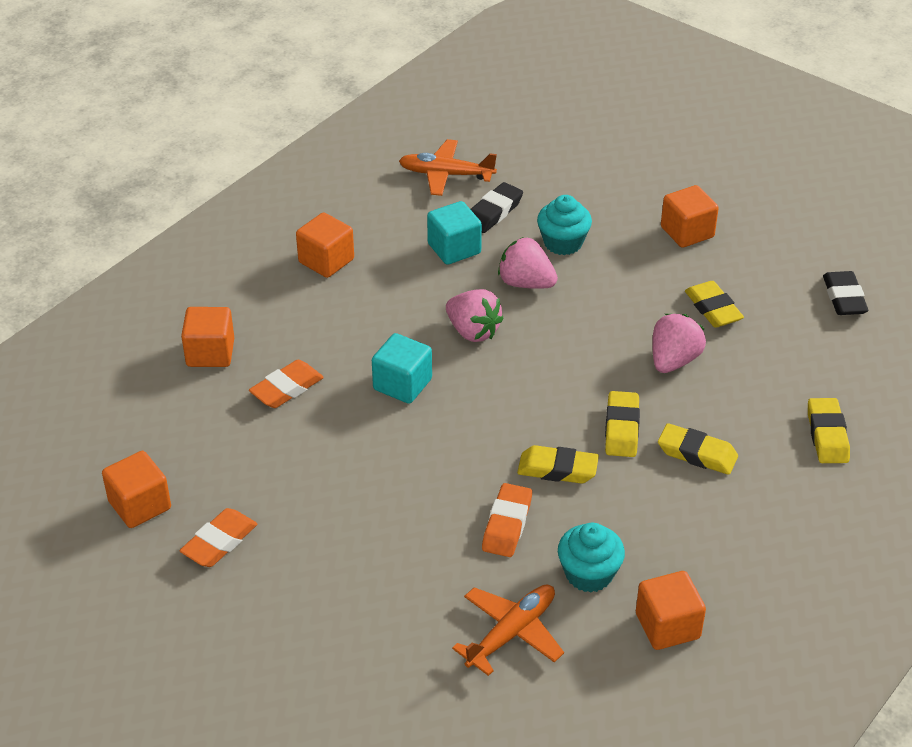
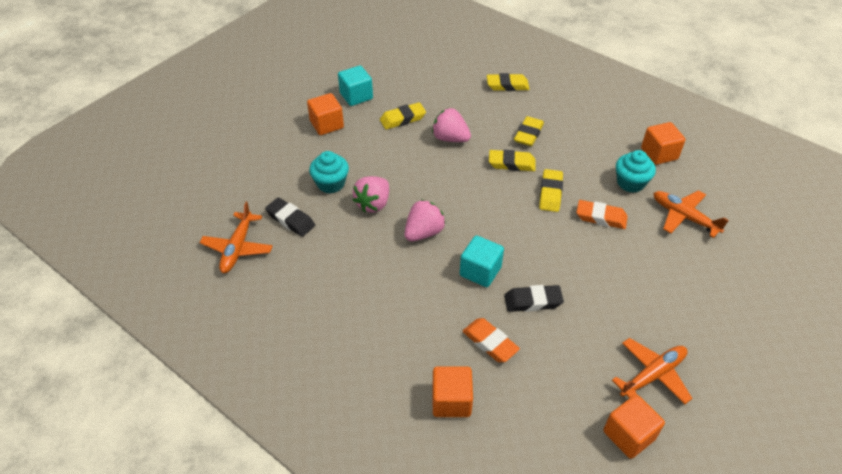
camera: 90 degrees left, 5 degrees up
(219, 542) = (653, 375): orange eraser -> orange plane
(326, 261) = (338, 324): orange cube -> none
(454, 249) = (331, 243): turquoise cube -> turquoise cube (356, 96)
(844, 298) = (394, 68): black eraser -> black eraser (533, 301)

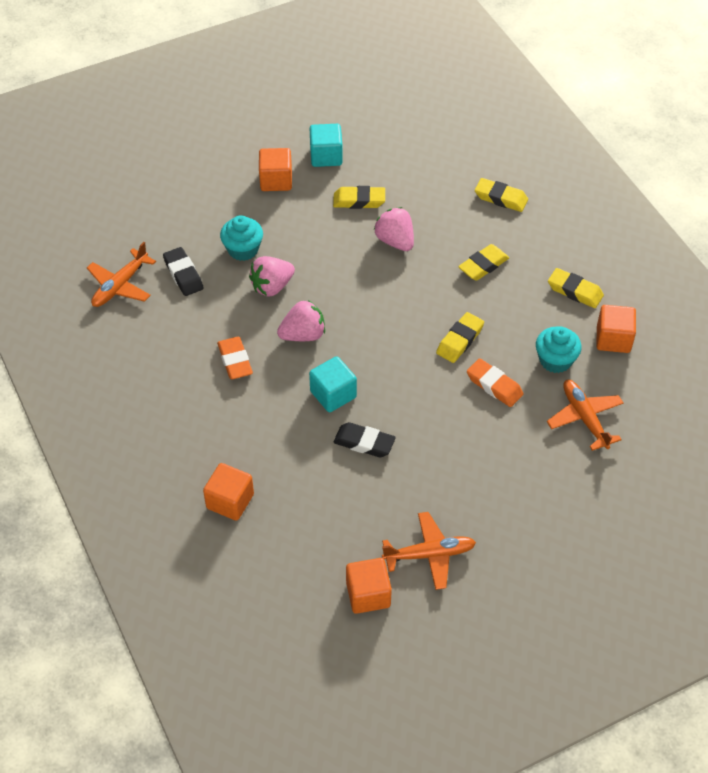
camera: 25 degrees right, 5 degrees up
(490, 343) = (297, 465): orange eraser -> orange eraser (235, 361)
(511, 164) = (441, 293): yellow eraser -> yellow eraser (575, 291)

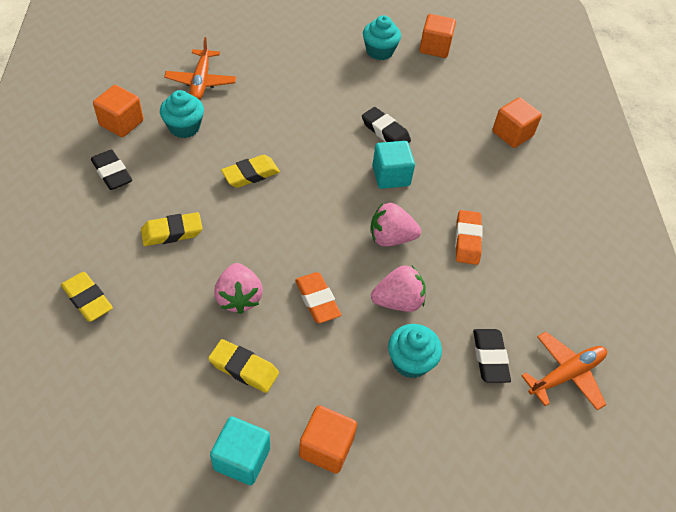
camera: 160 degrees left, 0 degrees up
(430, 554) = (379, 51): orange plane -> turquoise cupcake
(494, 385) = (251, 129): orange eraser -> orange eraser (317, 300)
(575, 291) = (112, 173): yellow eraser -> black eraser

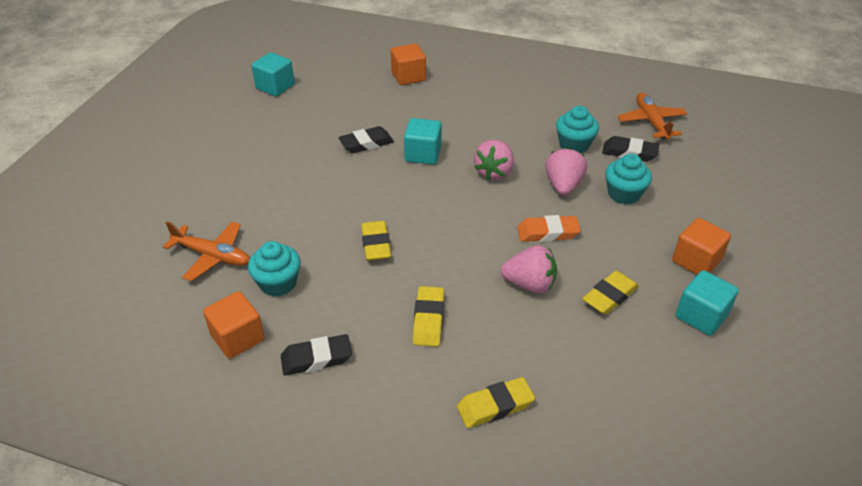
camera: 65 degrees left, 10 degrees down
(379, 51) = (256, 120): turquoise cupcake -> turquoise cupcake (574, 144)
(435, 47) = (275, 87): orange cube -> turquoise cube
(467, 240) = (512, 132): orange eraser -> none

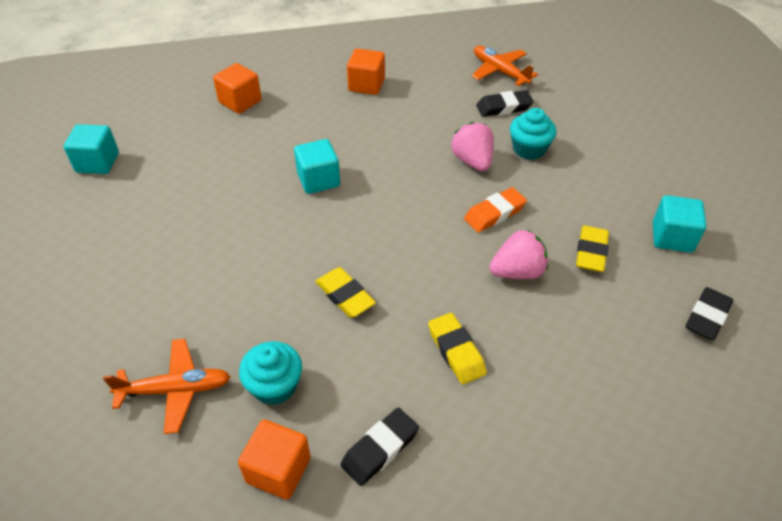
camera: 30 degrees left, 5 degrees up
(366, 143) = (251, 190): black eraser -> black eraser (707, 317)
(494, 172) = (401, 172): pink strawberry -> none
(495, 406) = (580, 408): yellow eraser -> none
(574, 144) = (451, 117): turquoise cupcake -> none
(696, 261) = (631, 188): orange cube -> orange cube (366, 85)

